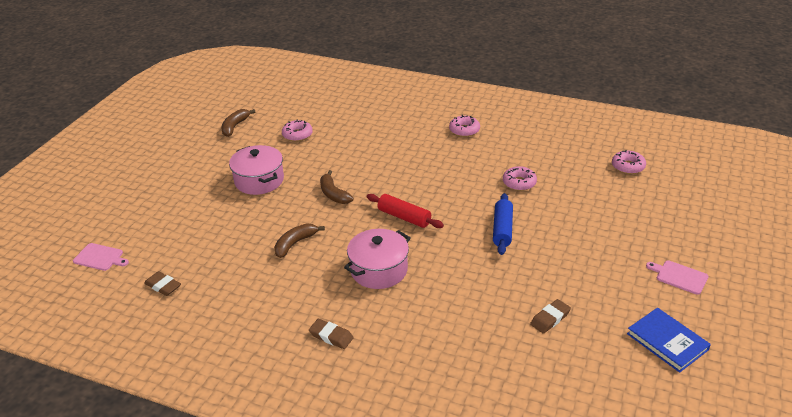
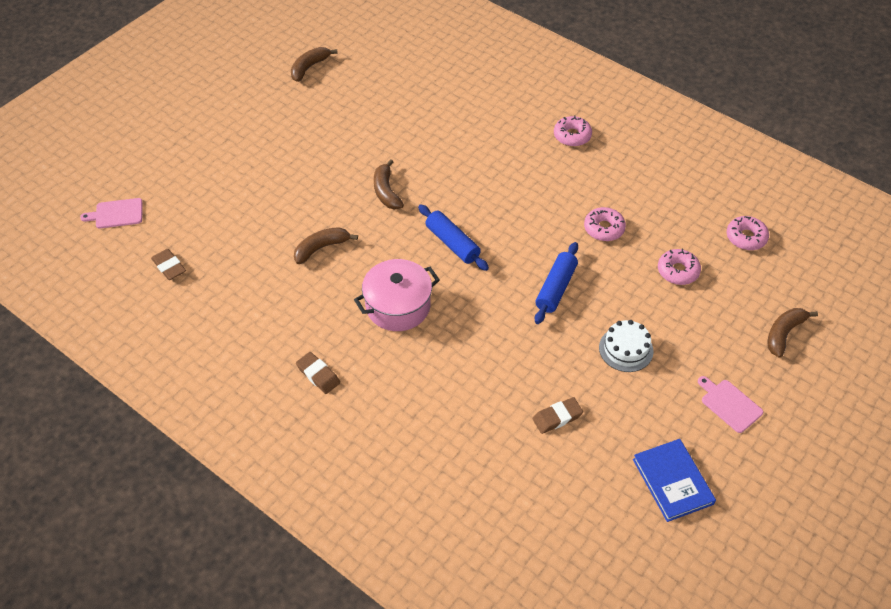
camera: 15 degrees right, 15 degrees up
(100, 257) = (116, 214): pink cutting board -> pink cutting board turned 135 degrees clockwise
(259, 180) = (311, 152): pink pot -> none
(297, 135) = (375, 96): pink donut -> pink donut (678, 271)
(404, 217) = (452, 243): red rolling pin -> blue rolling pin
(579, 258) = (626, 349): none -> white cake
(691, 221) = (784, 334): none -> brown banana

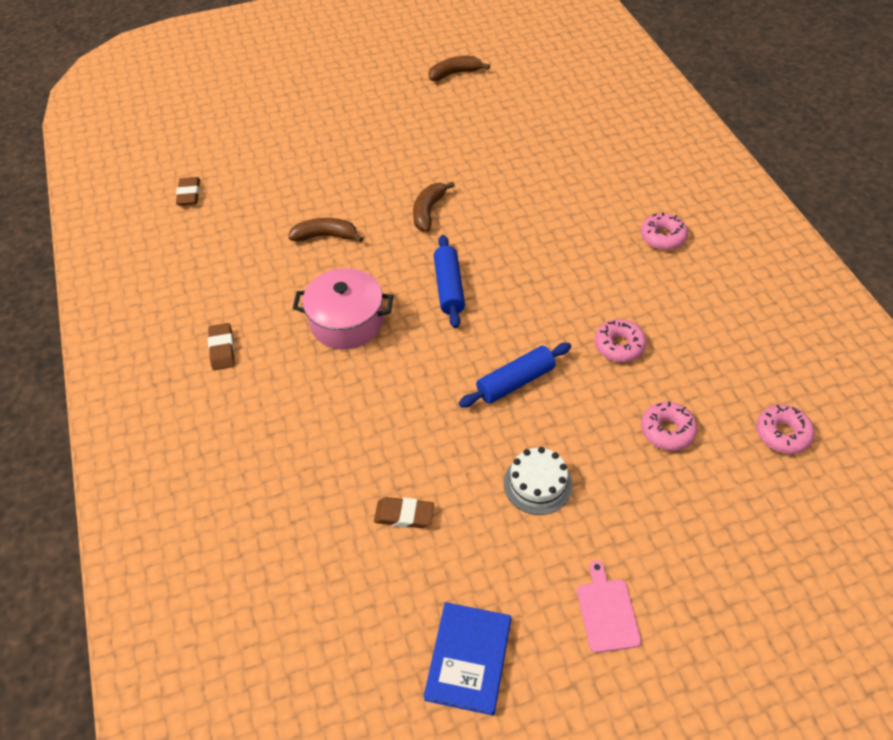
camera: 35 degrees right, 0 degrees up
(116, 214) = (189, 132): pink cutting board -> none
(784, 334) = (742, 568): brown banana -> none

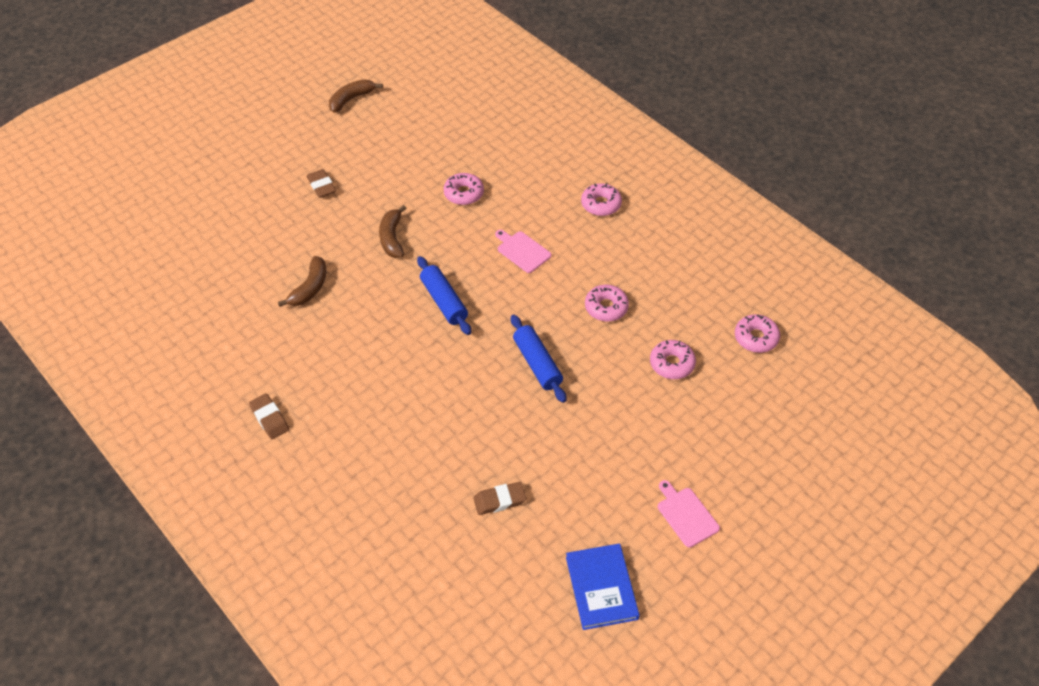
camera: 25 degrees left, 0 degrees up
(189, 194) = (155, 286): brown eraser -> brown eraser (321, 186)
(325, 236) = (310, 288): brown banana -> brown banana turned 135 degrees clockwise
(347, 322) = (370, 359): pink pot -> none
(515, 382) = (537, 364): blue rolling pin -> blue rolling pin turned 60 degrees counterclockwise
(521, 188) = (464, 193): none -> pink donut
(537, 484) = (592, 439): white cake -> none
(555, 260) = (522, 251): none -> pink cutting board

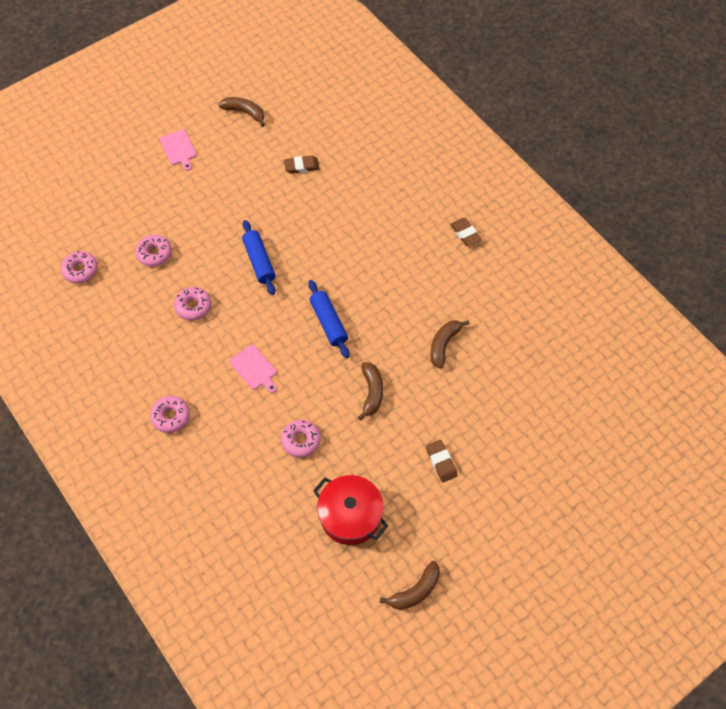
camera: 175 degrees left, 10 degrees up
(410, 142) = (350, 515): none -> red pot
(601, 588) = (245, 112): blue book -> brown banana

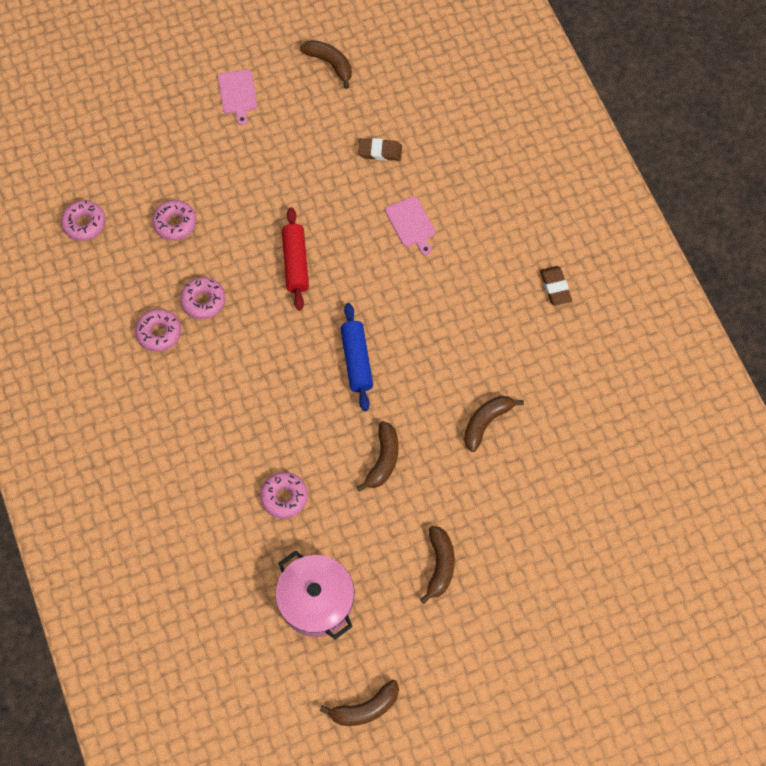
camera: 15 degrees right, 5 degrees up
(171, 416) = (143, 430): pink donut -> pink donut (159, 333)
(254, 369) = (254, 396): pink cutting board -> pink cutting board (411, 224)
(259, 261) = (295, 263): blue rolling pin -> red rolling pin
(350, 515) = (316, 601): red pot -> pink pot
(441, 462) = (440, 565): brown eraser -> brown banana

